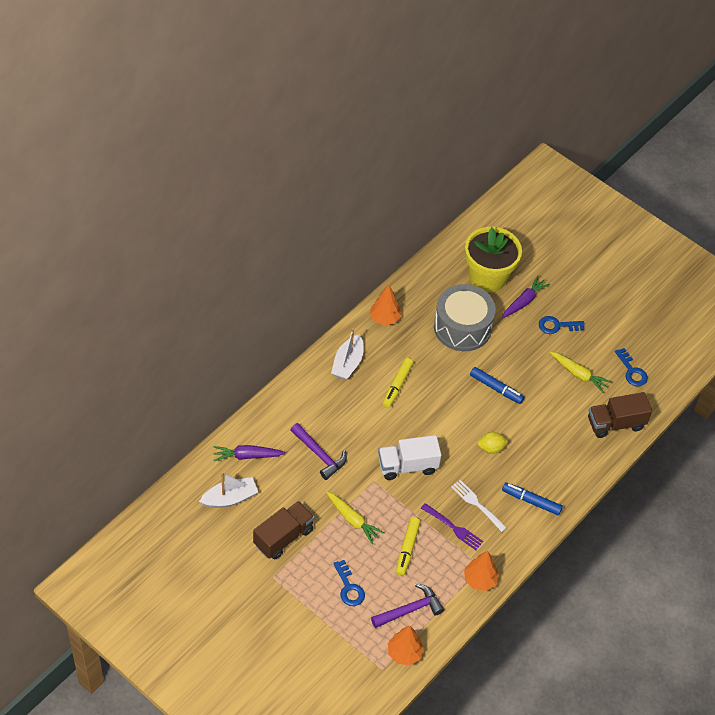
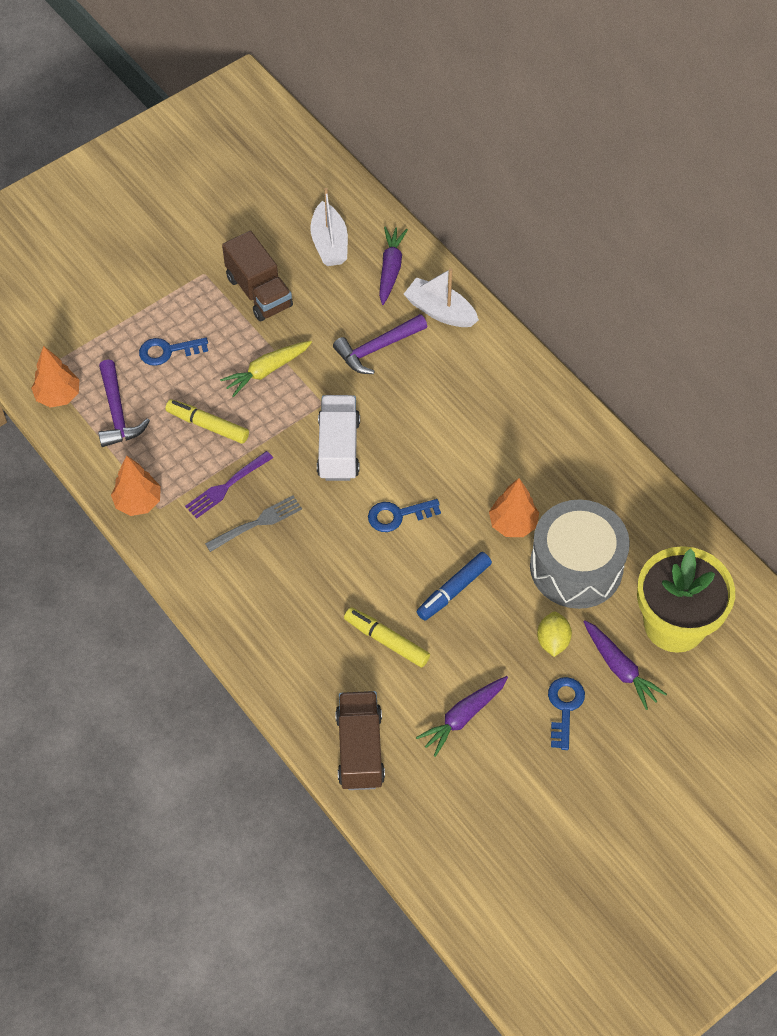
camera: 105 degrees right, 5 degrees up
(347, 363) = (526, 404): white boat -> white boat (440, 311)
(384, 318) = (604, 464): orange tree -> orange tree (513, 524)
(397, 385) = (478, 460): yellow marker -> yellow marker (387, 641)
(477, 504) = (257, 523): white fork -> grey fork
(491, 448) = (348, 561): yellow lemon -> yellow lemon (552, 641)
(531, 501) = (246, 595): blue marker -> none
(578, 374) = (463, 717): yellow carrot -> purple carrot
(632, 371) = (458, 803): blue key -> blue key (398, 515)

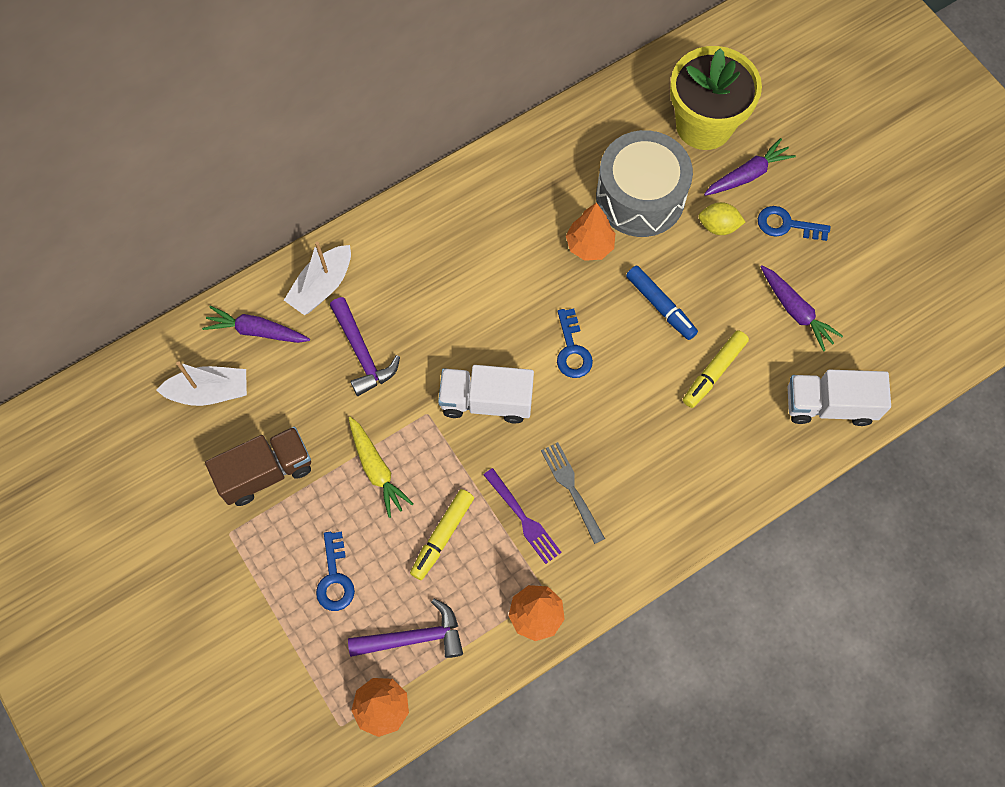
camera: 85 degrees left, 10 degrees up
(360, 749) = (829, 405): brown truck -> white truck

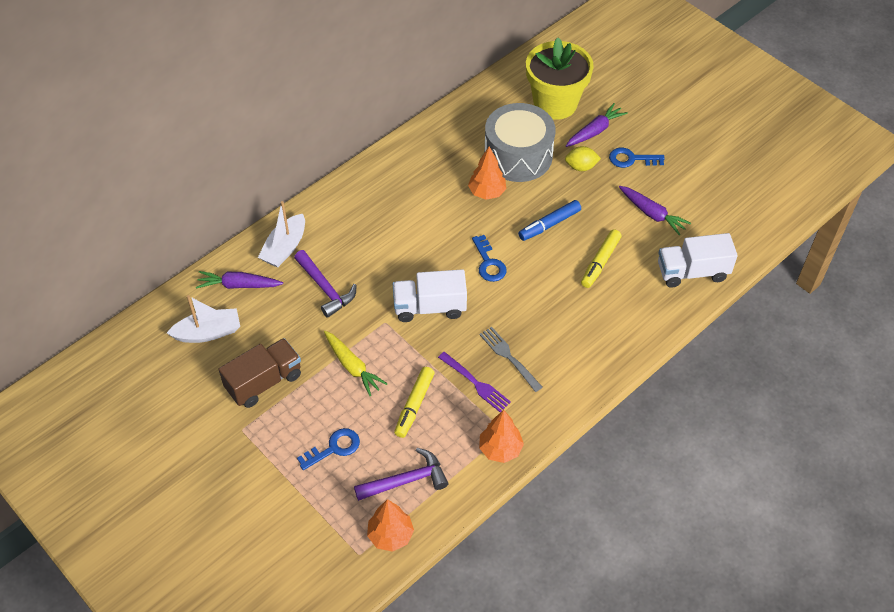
camera: 10 degrees left, 15 degrees down
(335, 578) = (334, 448): blue key -> blue key turned 105 degrees counterclockwise
(660, 306) = (549, 224): blue marker -> blue marker turned 105 degrees clockwise

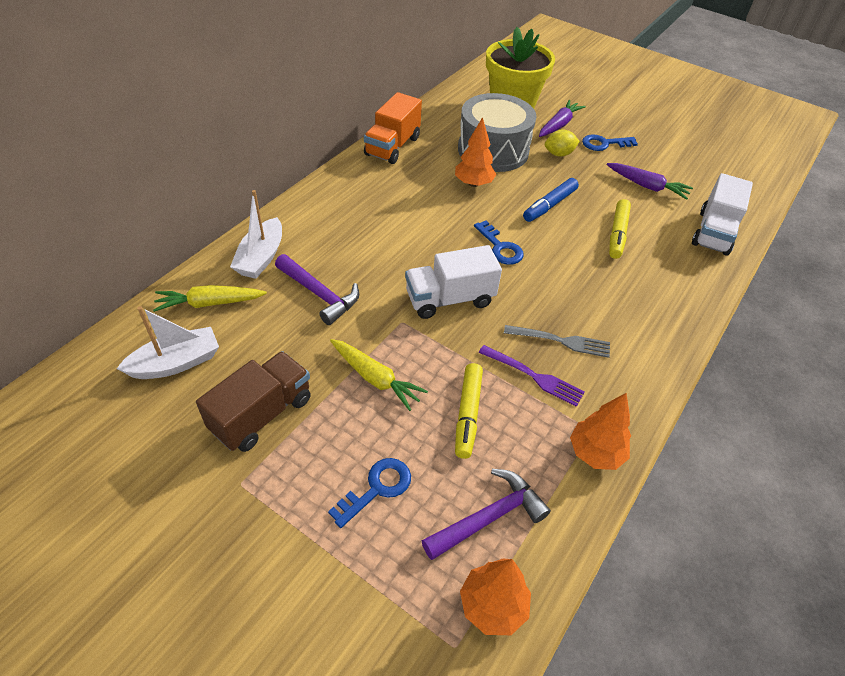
camera: 15 degrees left, 5 degrees down
(238, 285) = (210, 303): purple carrot -> yellow carrot
(424, 141) = (392, 146): none -> orange truck
(509, 357) = (561, 341): grey fork -> grey fork turned 150 degrees clockwise
(692, 272) = (713, 232): white truck -> white truck turned 45 degrees counterclockwise

